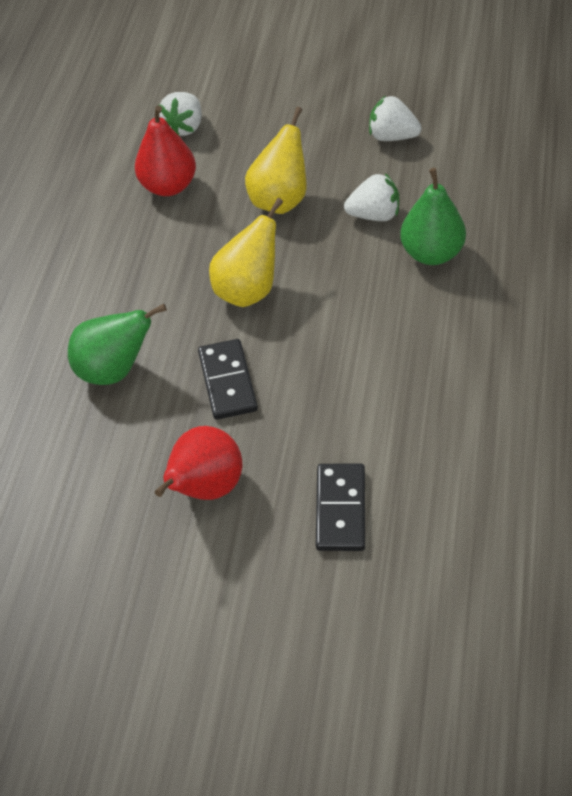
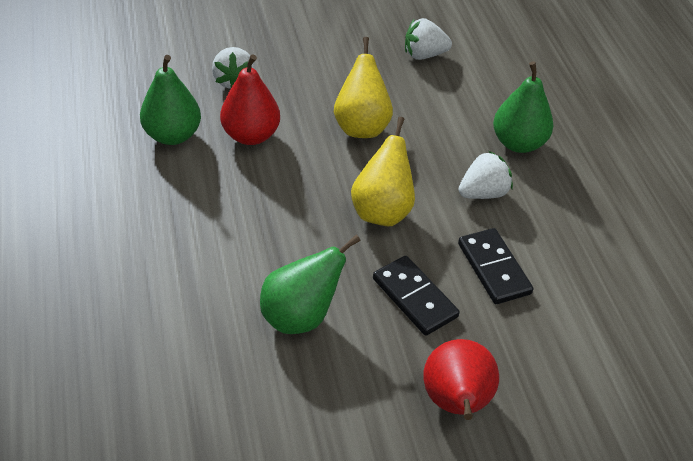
camera: 30 degrees left, 5 degrees down
(97, 170) = (172, 135): none -> green pear
(340, 509) = (587, 384): black domino -> black domino (493, 268)
(374, 215) = (450, 122): white strawberry -> white strawberry (483, 193)

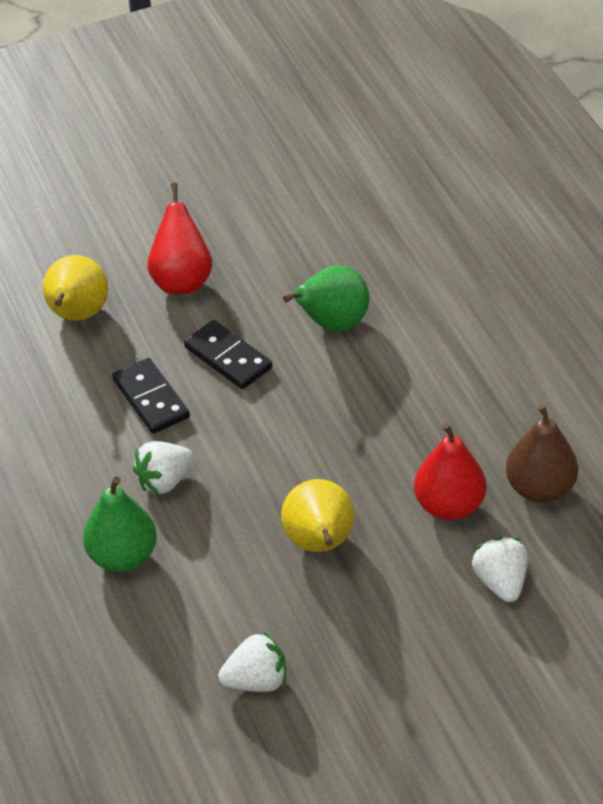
camera: 175 degrees right, 0 degrees up
(172, 135) = (540, 488): green pear -> brown pear
(382, 211) = (274, 439): yellow pear -> yellow pear (77, 315)

